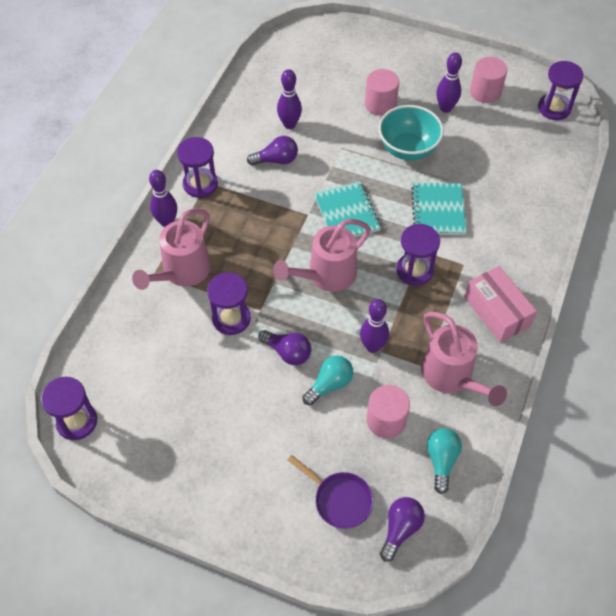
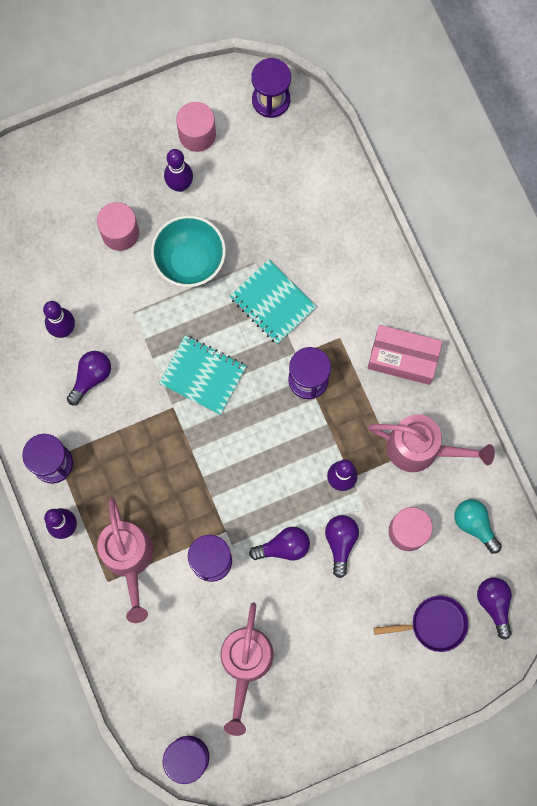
camera: 45 degrees left, 20 degrees up
(326, 276) = (245, 451): pink watering can -> pink watering can (245, 664)
(329, 384) = (340, 542): turquoise light bulb -> purple light bulb

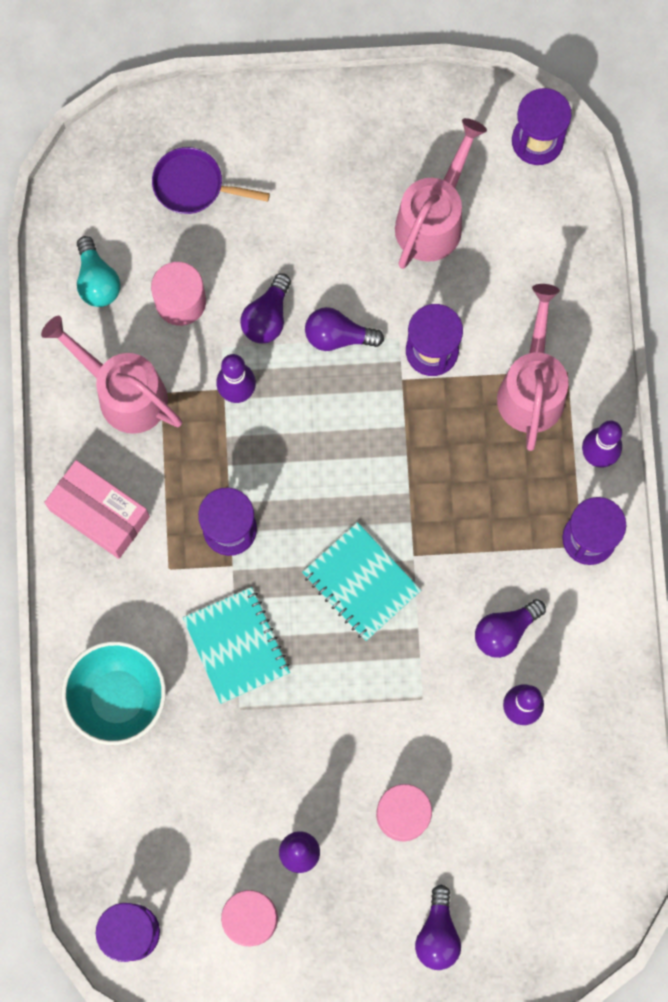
camera: 160 degrees left, 0 degrees up
(190, 261) = (324, 741): turquoise bowl -> turquoise bowl (118, 697)
(494, 604) = (113, 183): purple light bulb -> purple light bulb (437, 933)

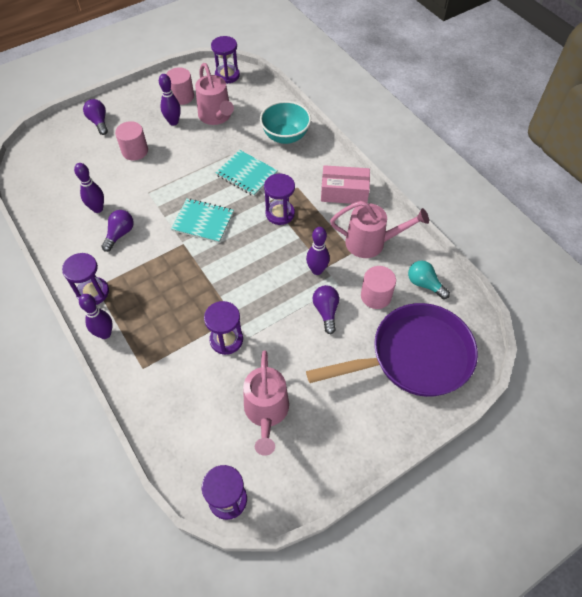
camera: 150 degrees right, 20 degrees down
(193, 185) = (414, 357): purple pan -> purple pan, size x2.22
(338, 336) = (282, 321): purple light bulb -> none
(531, 387) = (159, 349): pink watering can -> pink watering can (216, 117)

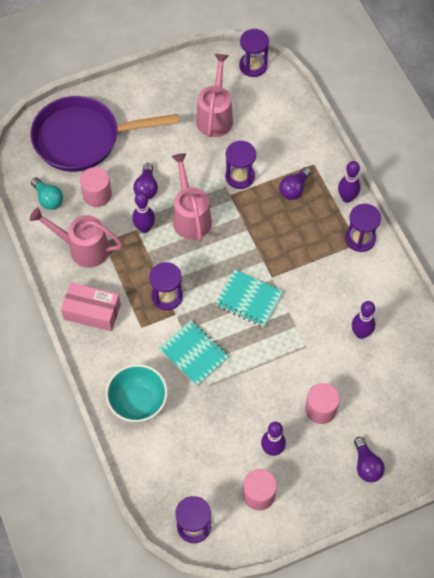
camera: 170 degrees left, 5 degrees up
(120, 234) = (336, 298): purple light bulb -> purple light bulb (294, 189)
(216, 117) = (217, 449): pink watering can -> pink watering can (190, 216)

